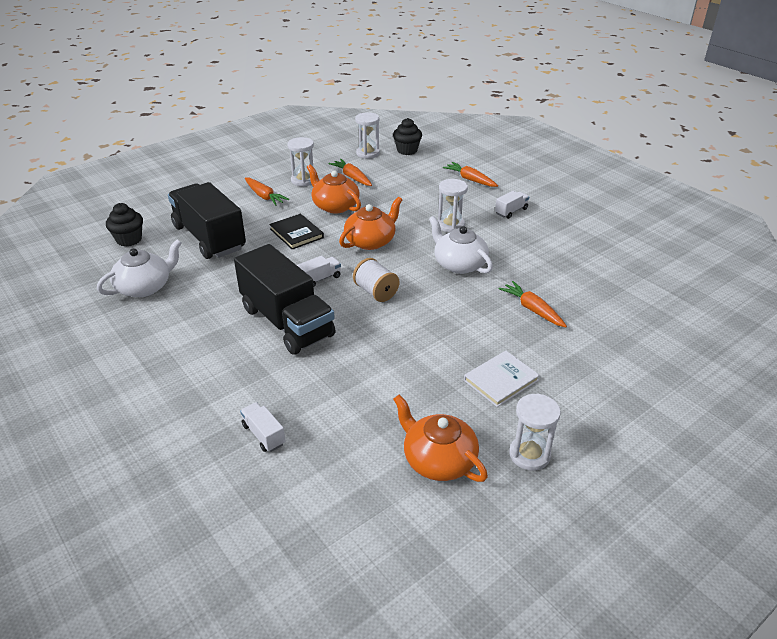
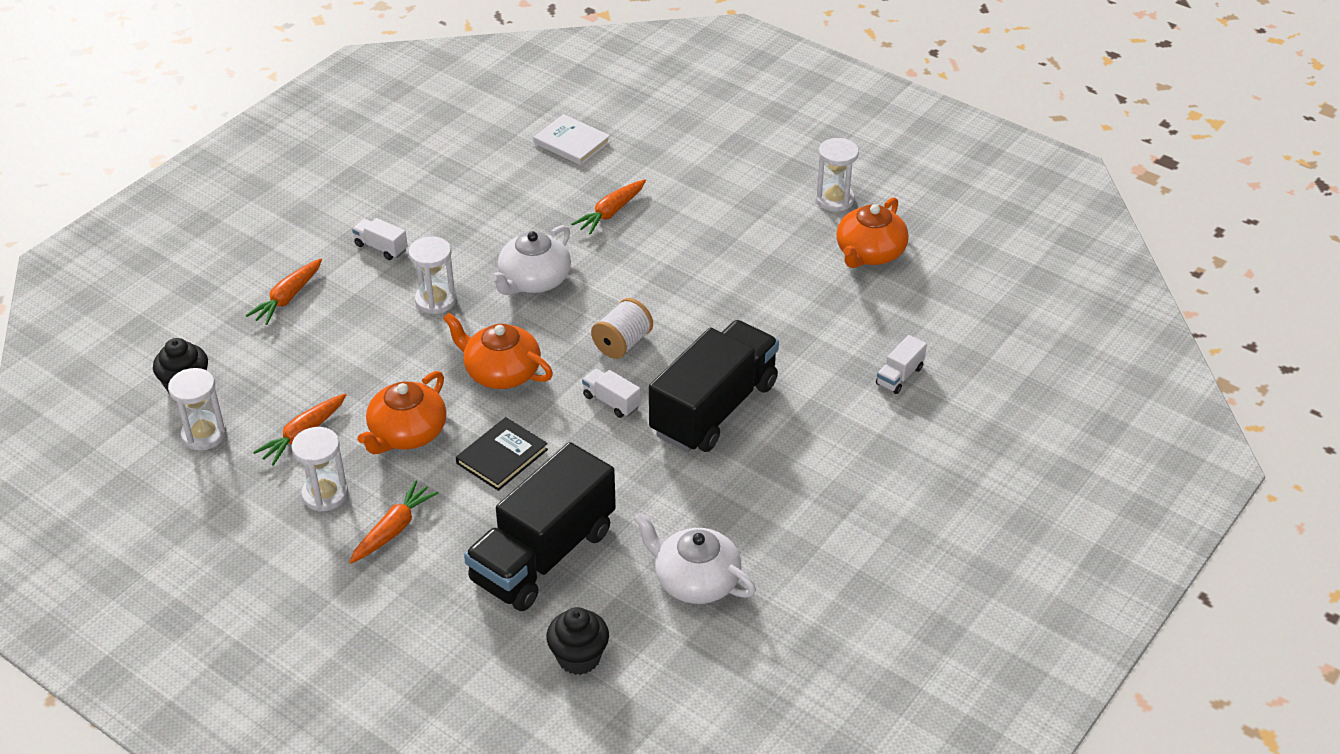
camera: 105 degrees left, 5 degrees up
(501, 380) = (742, 225): white book -> white book (571, 142)

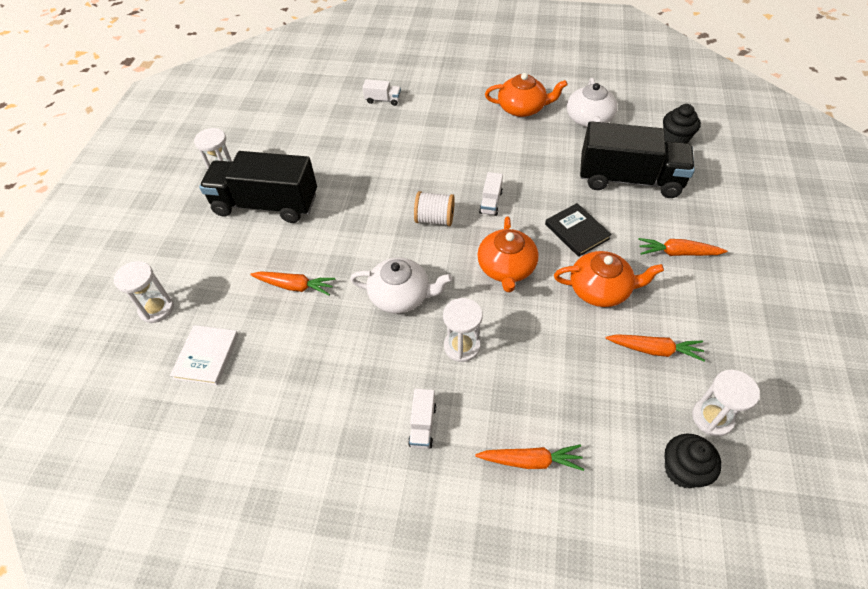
camera: 115 degrees left, 10 degrees up
(325, 494) = (688, 304): white hourglass -> white hourglass (156, 309)
(502, 456) = (577, 231): black book -> black book turned 45 degrees clockwise
(714, 408) = (462, 157): black truck -> black truck (266, 205)
(869, 253) = (276, 142): orange teapot -> orange teapot (522, 108)

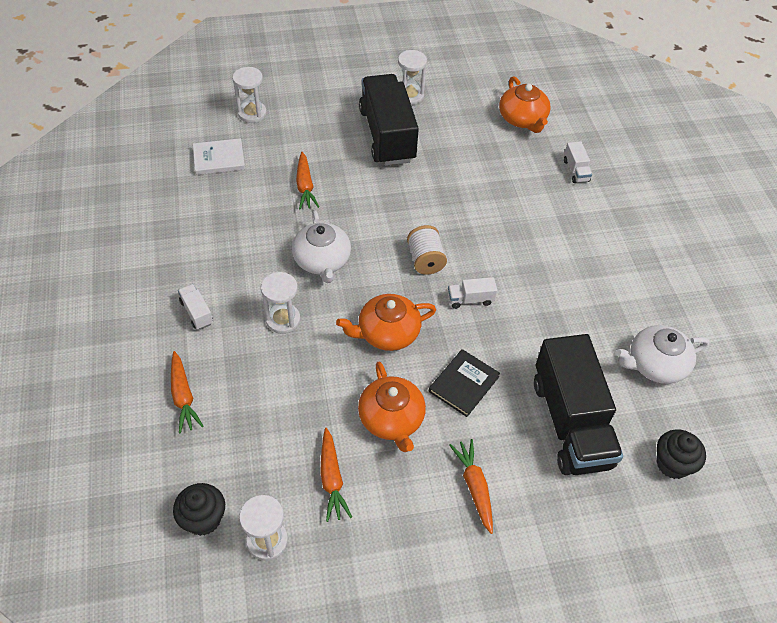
camera: 65 degrees right, 0 degrees up
(422, 425) = (197, 312): white truck -> white truck turned 75 degrees clockwise
(522, 108) = (636, 294): orange teapot -> orange teapot (522, 119)

